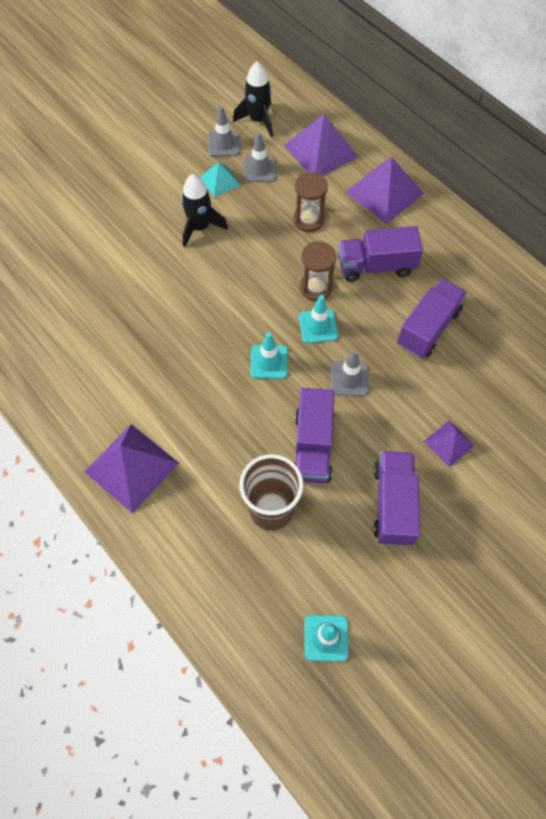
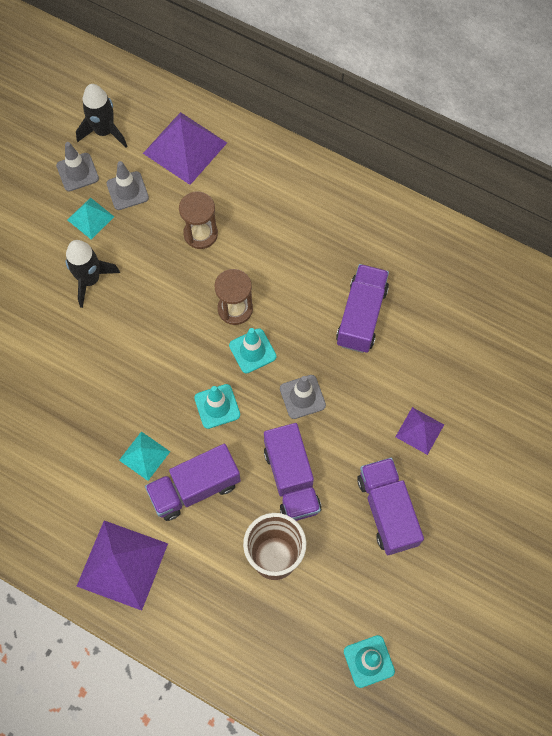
camera: 20 degrees left, 5 degrees up
(188, 382) = (144, 455): none -> turquoise pyramid
(376, 266) = (287, 264): purple truck -> purple truck (195, 488)
(384, 192) = (268, 177): purple pyramid -> none

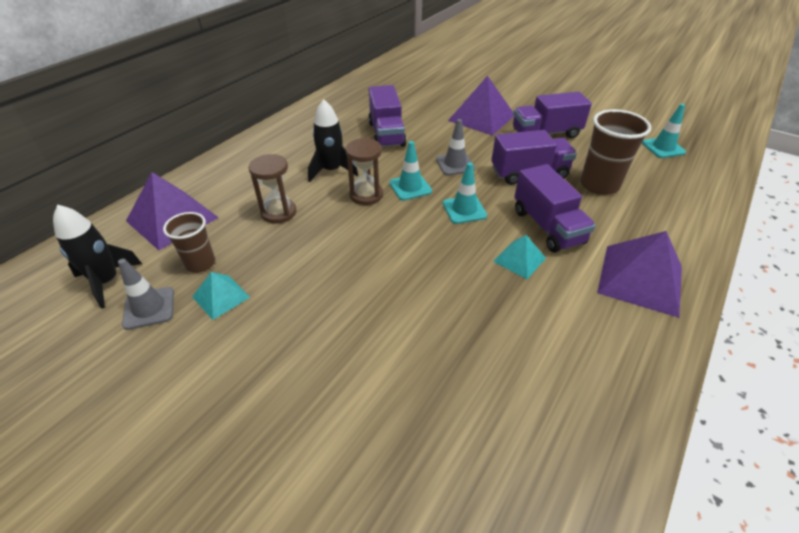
camera: 85 degrees left, 25 degrees down
(90, 280) = (304, 299): black rocket -> black rocket (332, 170)
(127, 191) = (200, 264): grey traffic cone -> brown cup
(361, 316) = (386, 134): purple truck -> purple truck turned 120 degrees counterclockwise
(419, 430) = (481, 117): purple pyramid -> purple pyramid, size x1.84

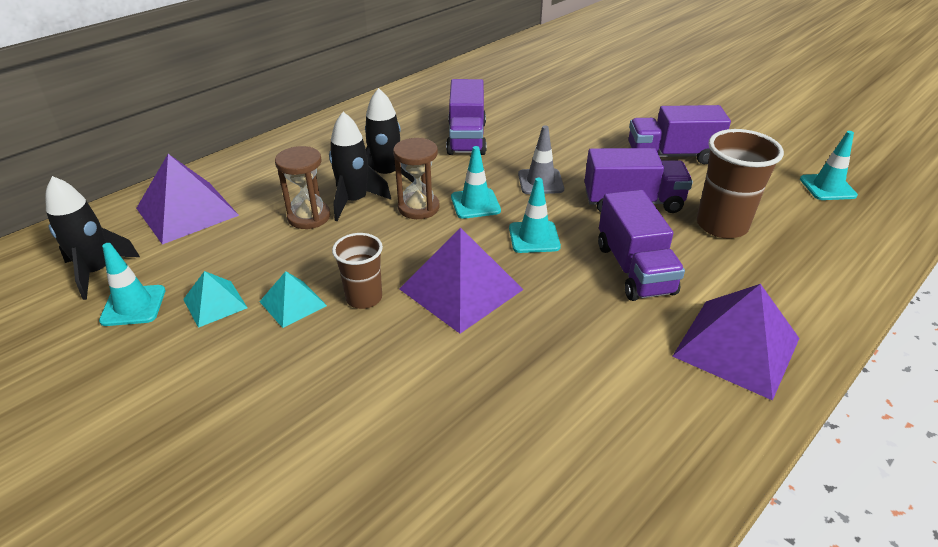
camera: 10 degrees right, 5 degrees down
(149, 308) = (133, 306): grey traffic cone -> turquoise traffic cone
(200, 264) = (203, 264): brown cup -> brown cup (364, 298)
(313, 195) = (355, 201): none -> black rocket
(481, 117) = (593, 128): purple pyramid -> purple pyramid (461, 289)
(519, 259) = (584, 304): turquoise pyramid -> turquoise pyramid (293, 303)

